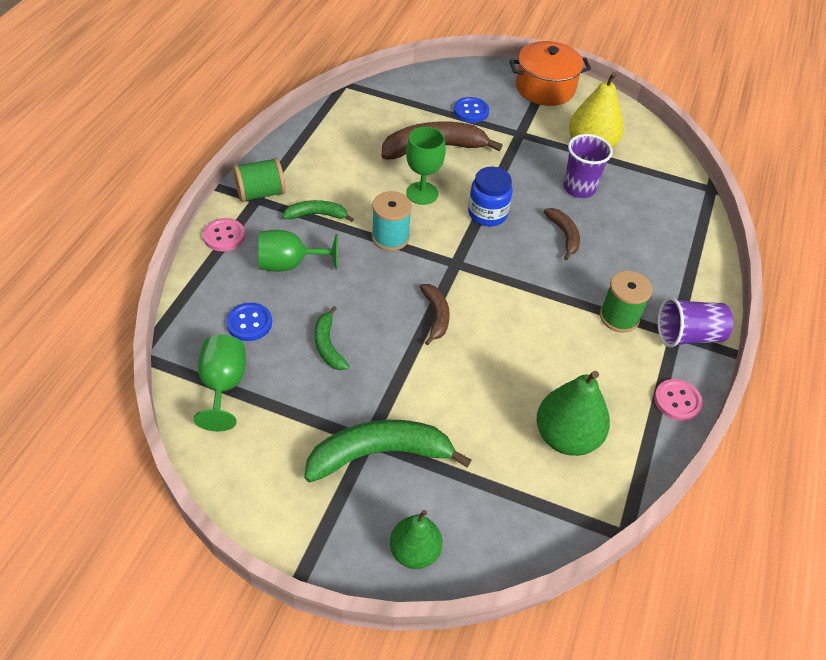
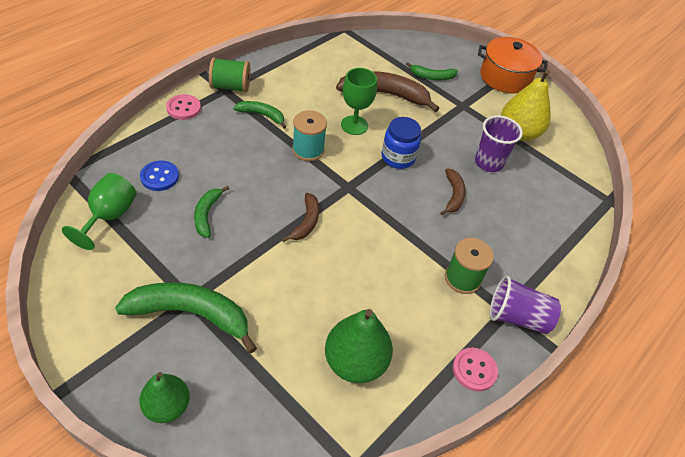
camera: 20 degrees right, 0 degrees up
(289, 264) = (218, 144): green goblet -> none
(471, 111) = (432, 77): blue button -> green banana

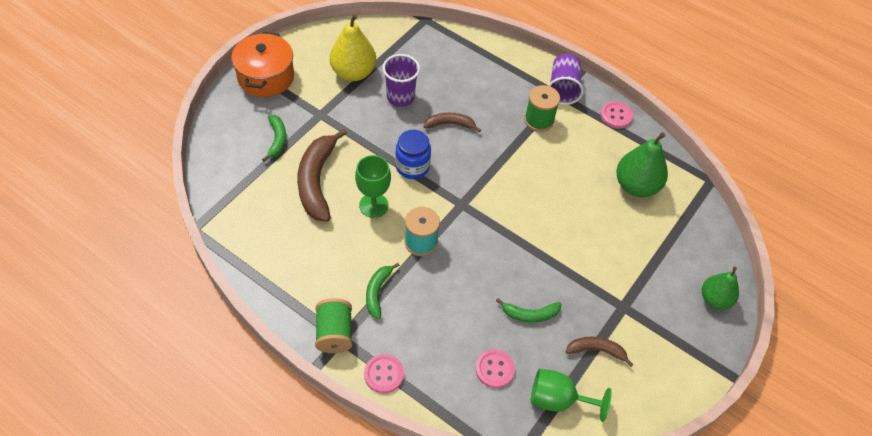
camera: 95 degrees left, 5 degrees up
(159, 177) = (494, 369): blue button -> pink button
(191, 314) = (636, 302): green banana -> none
(306, 222) = (514, 232): brown banana -> brown banana (596, 350)

